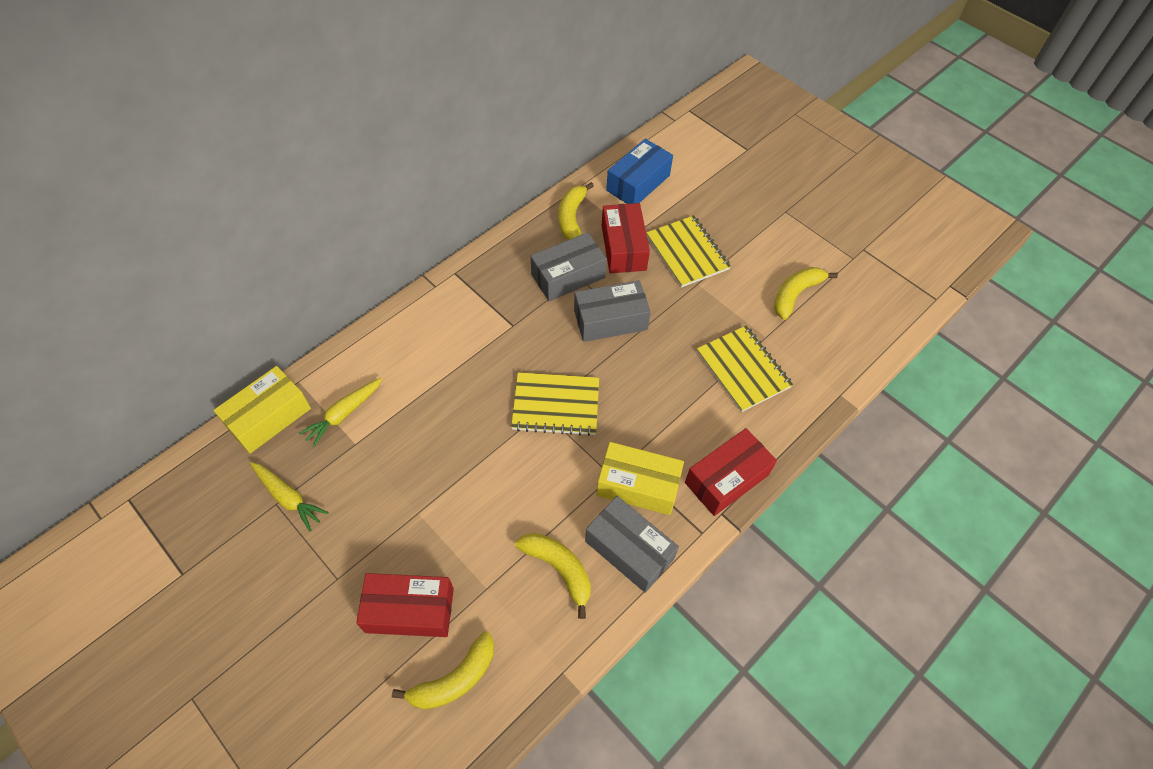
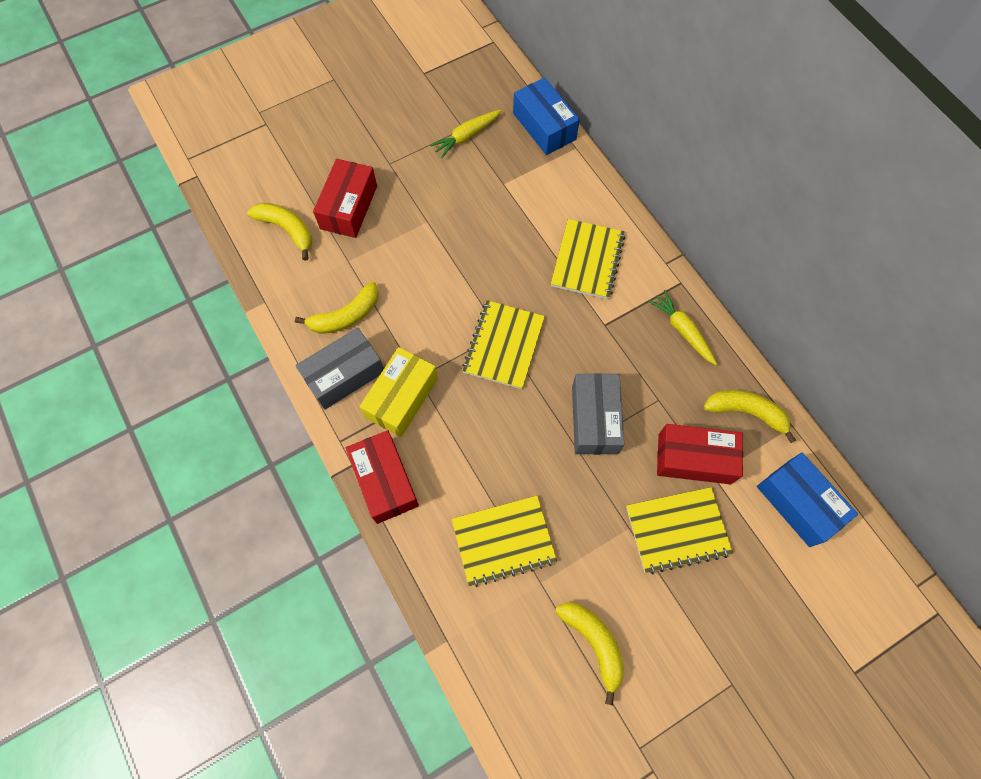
camera: 105 degrees right, 10 degrees up
(269, 417) = (544, 126): yellow box -> blue box
(343, 414) = (534, 177): yellow carrot -> yellow carrot (682, 330)
(443, 349) = (587, 260): none -> yellow notebook
(455, 679) = (287, 230): yellow banana -> yellow banana turned 150 degrees clockwise
(568, 276) = (661, 390): grey box -> none

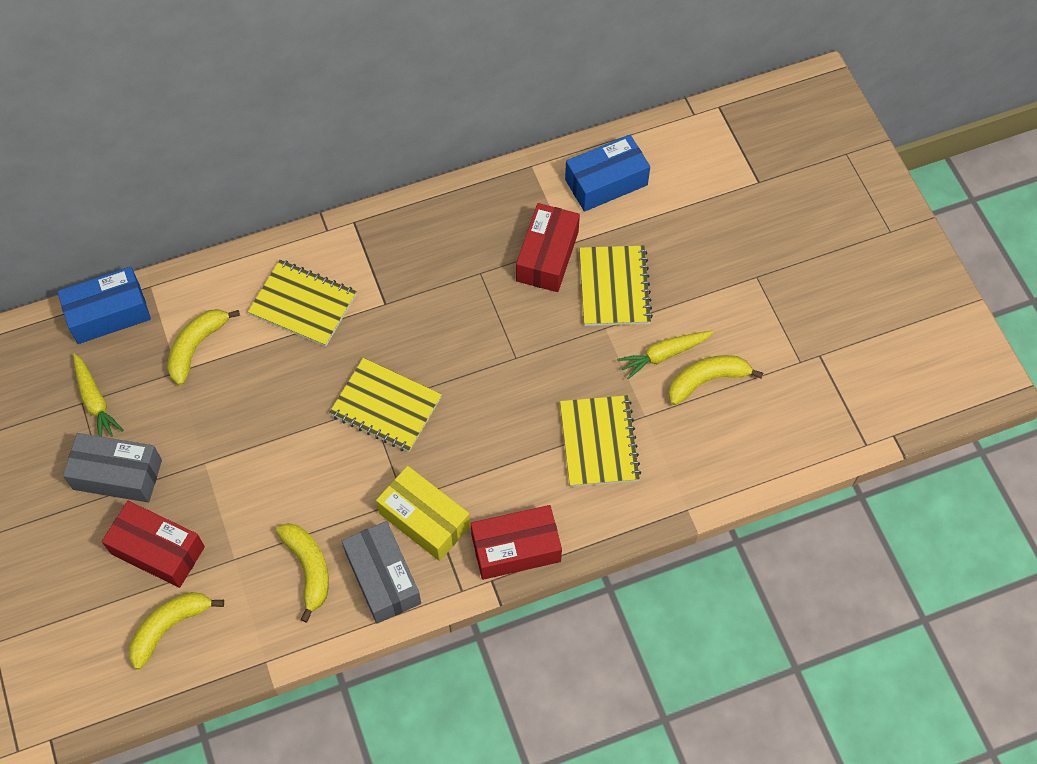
camera: 80 degrees left, 5 degrees down
(594, 419) = (489, 335): grey box -> grey box (117, 474)
(682, 330) = (409, 234): yellow carrot -> yellow carrot (663, 355)
(746, 412) = (509, 200): yellow banana -> yellow banana (196, 347)

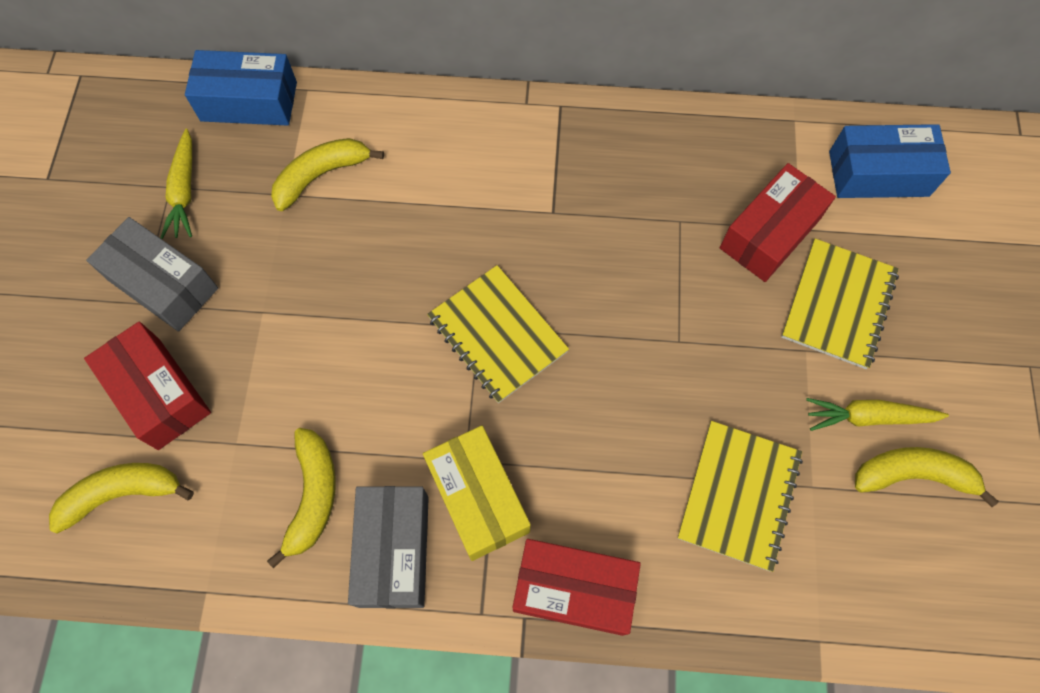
camera: 25 degrees right, 5 degrees up
(303, 304) = (460, 176): yellow notebook -> none

